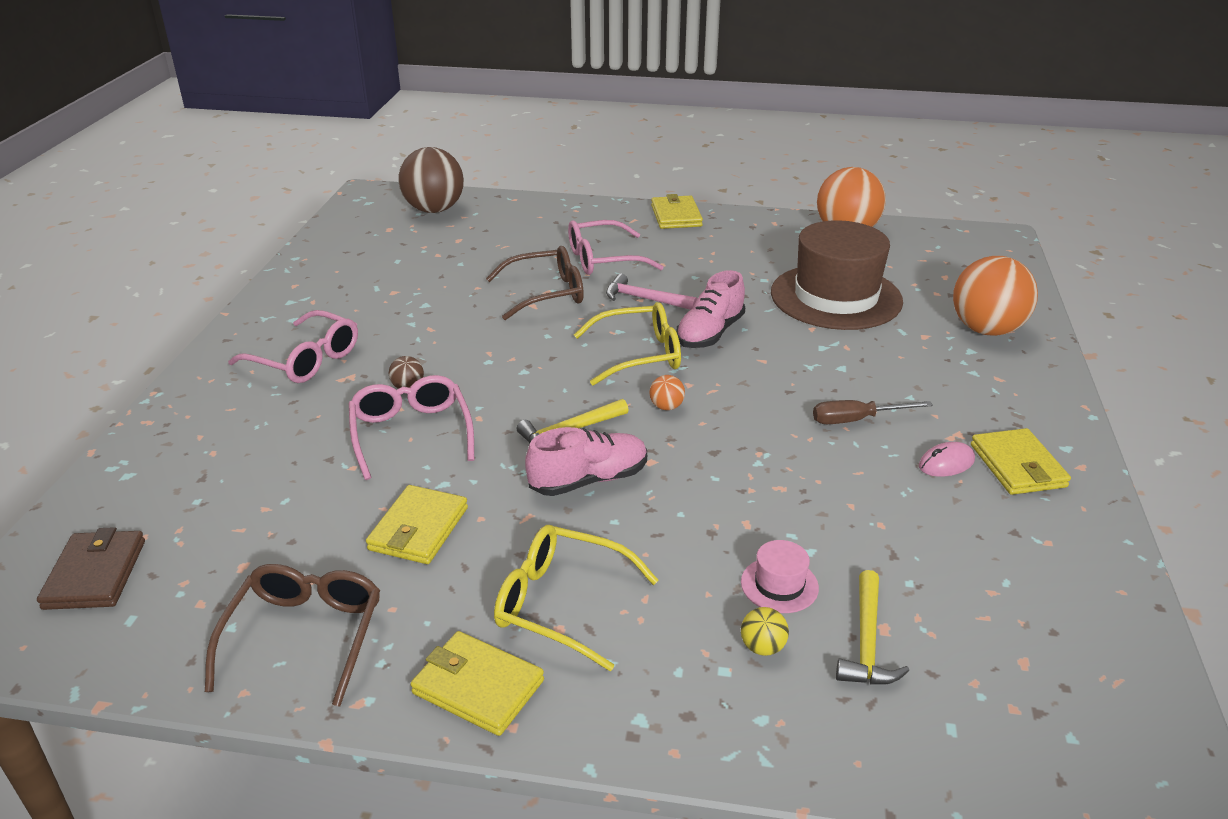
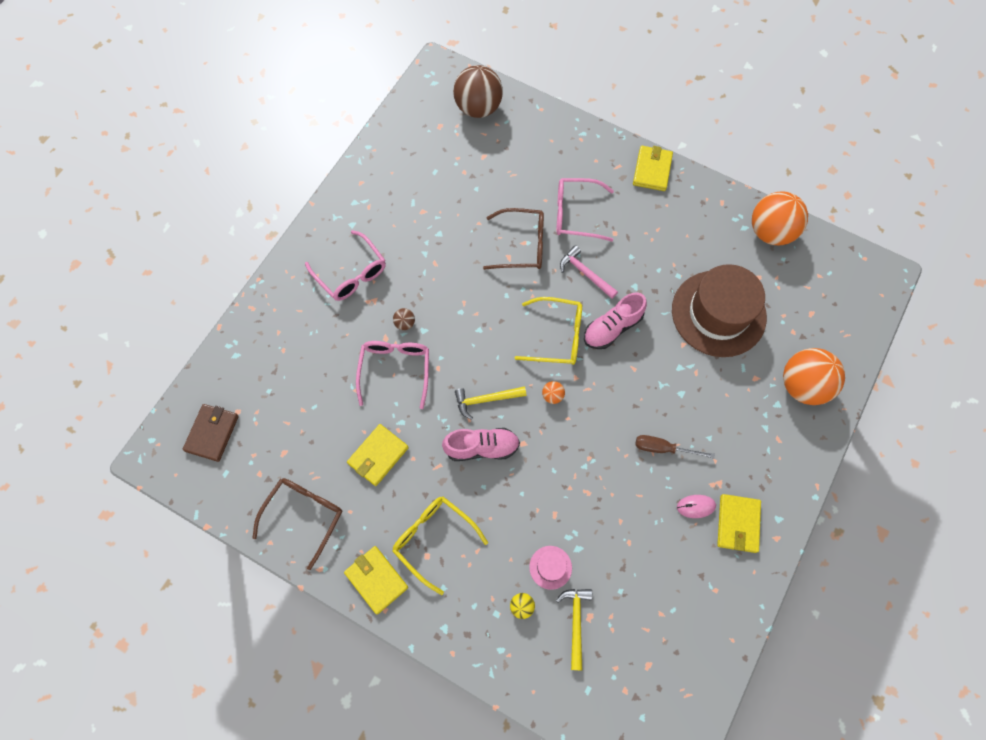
camera: 20 degrees right, 35 degrees up
(866, 642) = (576, 622): yellow hammer -> yellow hammer turned 150 degrees clockwise

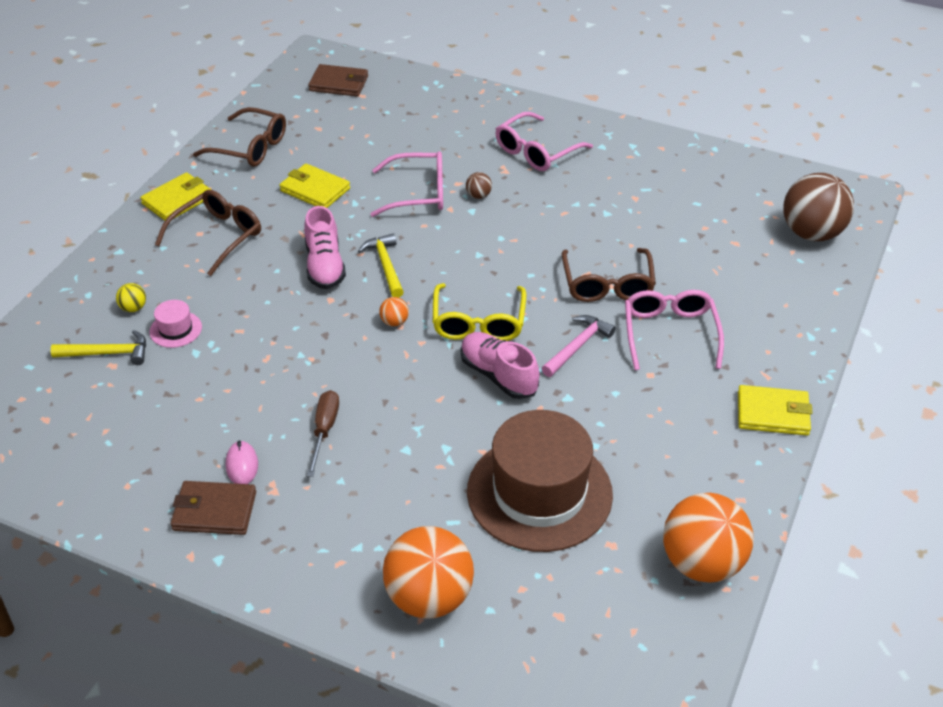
camera: 85 degrees right, 25 degrees down
(433, 539) = (218, 236): yellow glasses -> brown glasses
(737, 524) = (214, 511): yellow wallet -> brown wallet

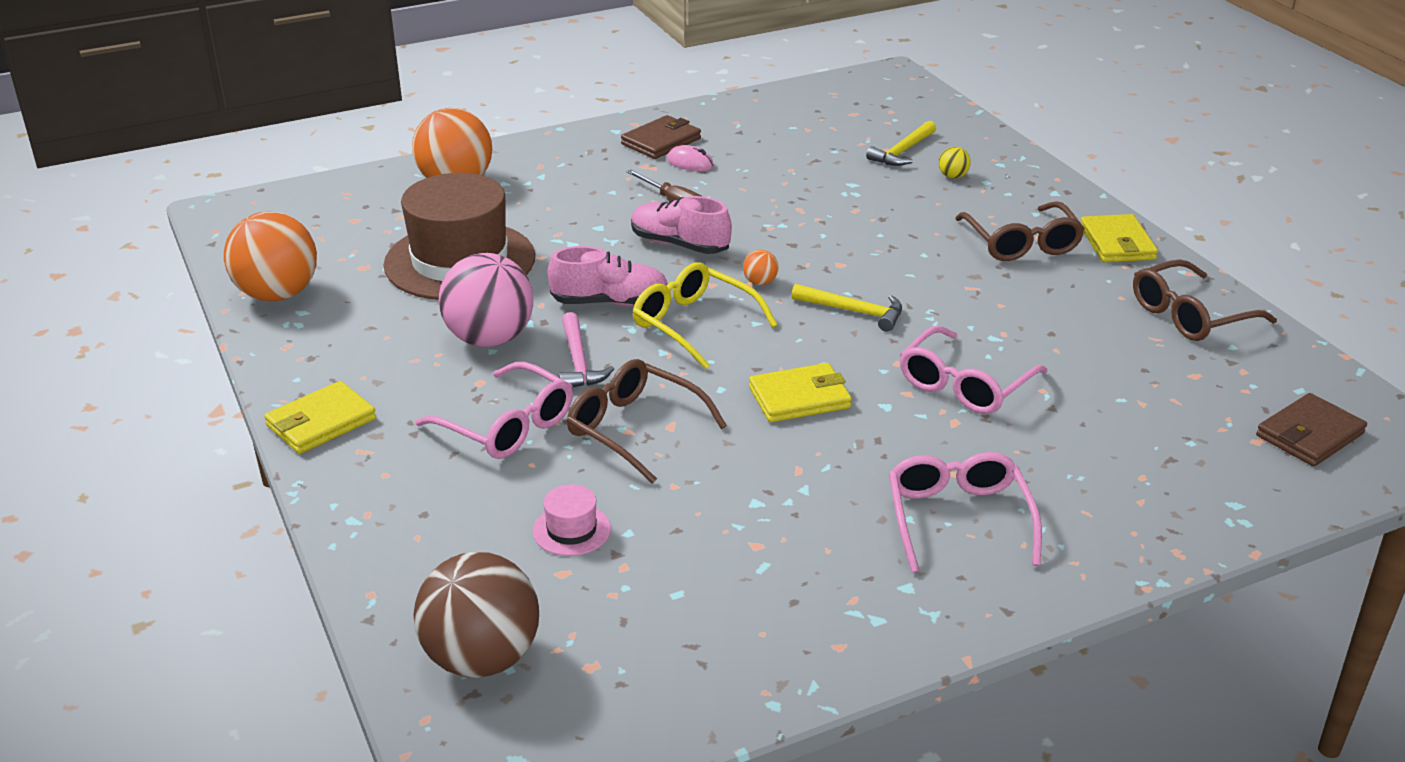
camera: 130 degrees right, 10 degrees down
(175, 329) = (896, 185): pink hat -> pink hat (571, 530)
(315, 190) = (1050, 323): yellow wallet -> yellow wallet (799, 398)
(325, 266) = (898, 280): pink shoe -> pink shoe (679, 245)
(478, 196) = (910, 424): brown ball -> none
(606, 403) = (490, 339): none -> pink ball

